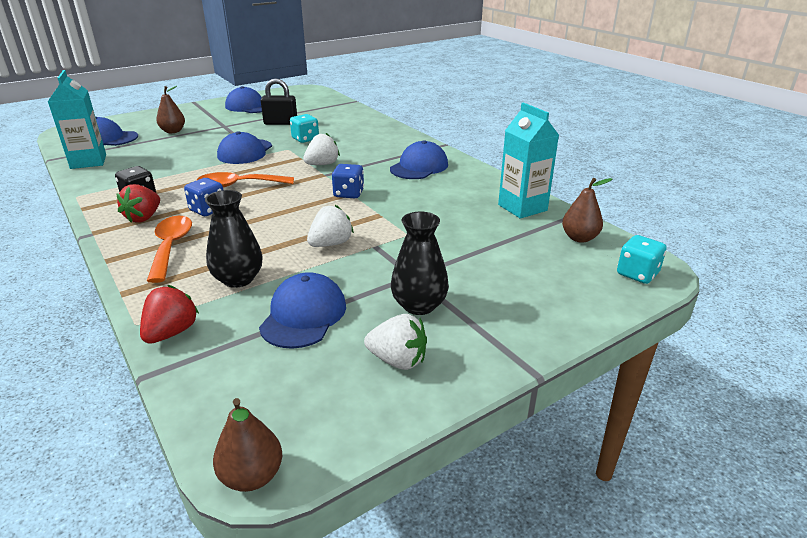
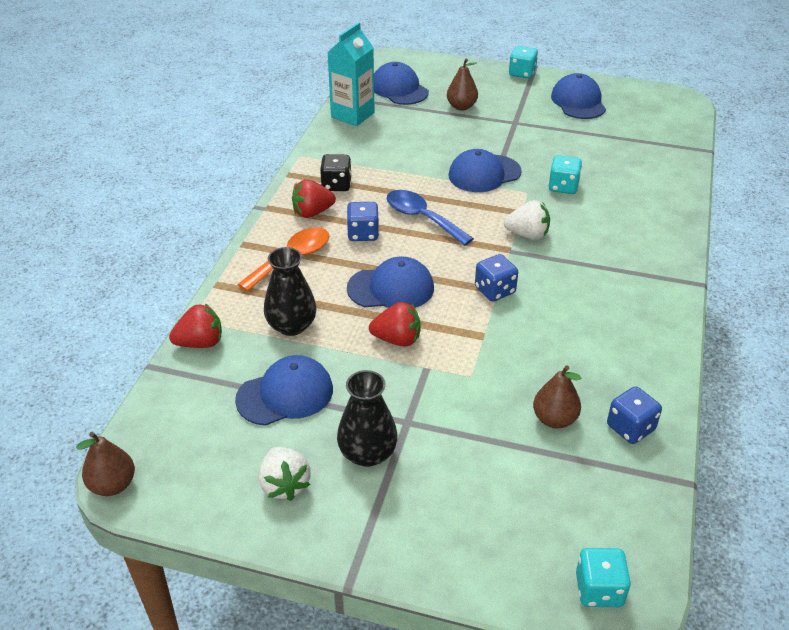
camera: 50 degrees right, 10 degrees up
(190, 106) = (522, 73): none -> turquoise dice
(239, 185) = (422, 218): orange spoon -> blue spoon
(280, 123) = (573, 147): black padlock -> none
(331, 244) = (397, 339): white strawberry -> red strawberry
(419, 167) = (616, 299): blue cap -> blue cap (391, 288)
(522, 207) = (630, 428): turquoise carton -> blue dice
(579, 238) = (620, 507): brown pear -> brown pear (554, 419)

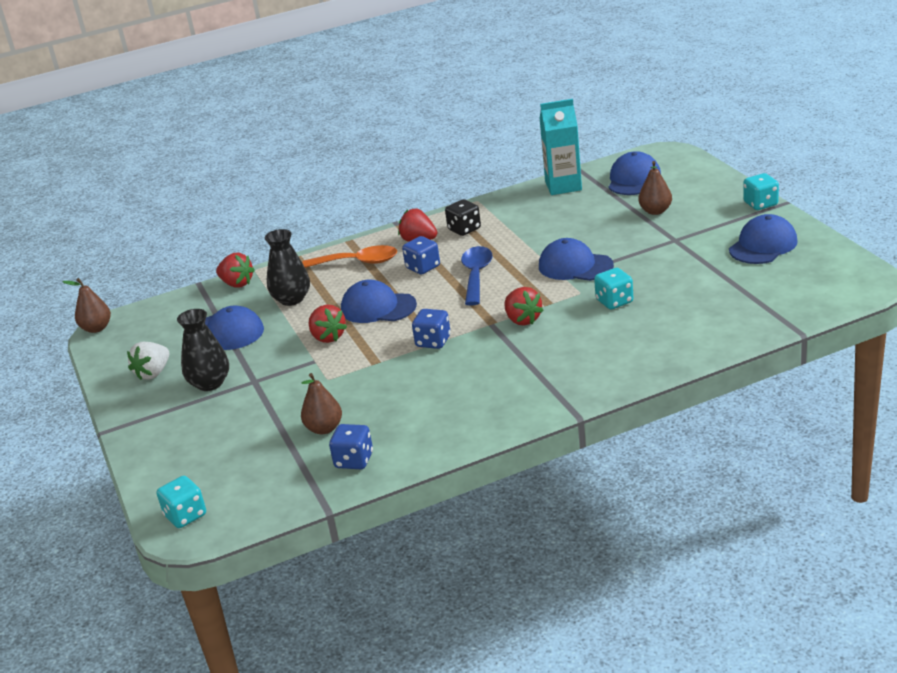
camera: 55 degrees right, 10 degrees down
(391, 288) = (378, 307): blue cap -> blue cap turned 150 degrees clockwise
(527, 235) = (522, 320): white strawberry -> red strawberry

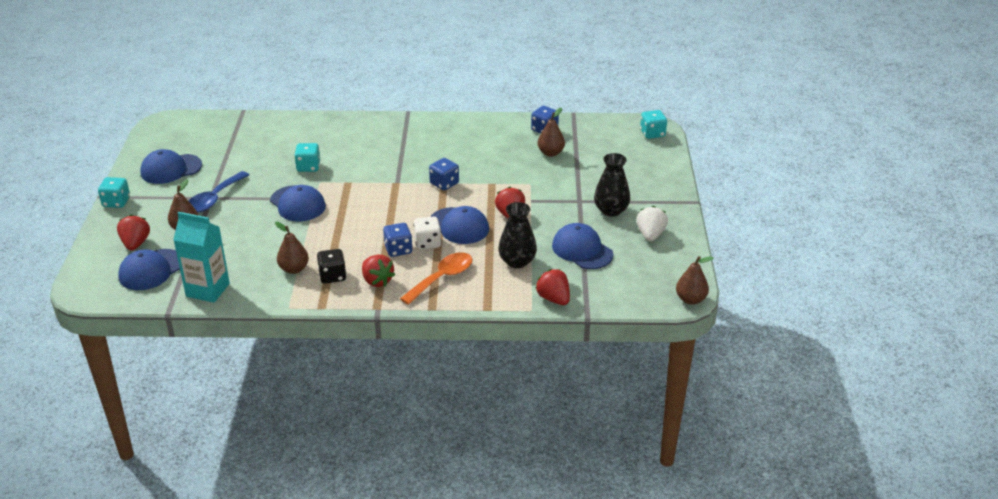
camera: 160 degrees left, 5 degrees up
(153, 373) = (650, 235): white strawberry -> white strawberry turned 45 degrees counterclockwise
(358, 262) = (442, 278): orange spoon -> orange spoon turned 105 degrees clockwise
(398, 282) = (427, 243): none -> white dice
(476, 275) = (368, 225): blue spoon -> blue spoon (214, 199)
(507, 222) = (294, 269): none -> brown pear
(522, 320) = (375, 177): red strawberry -> red strawberry (135, 244)

